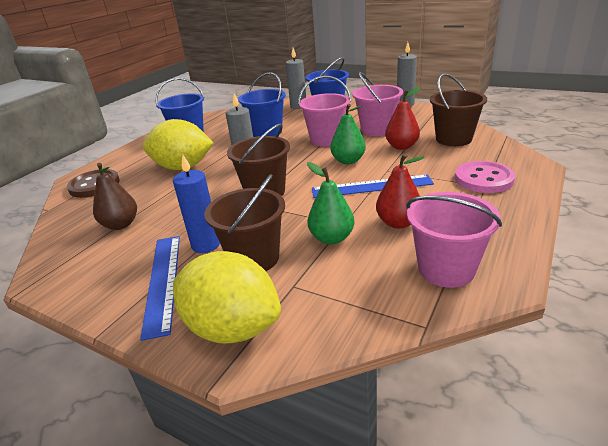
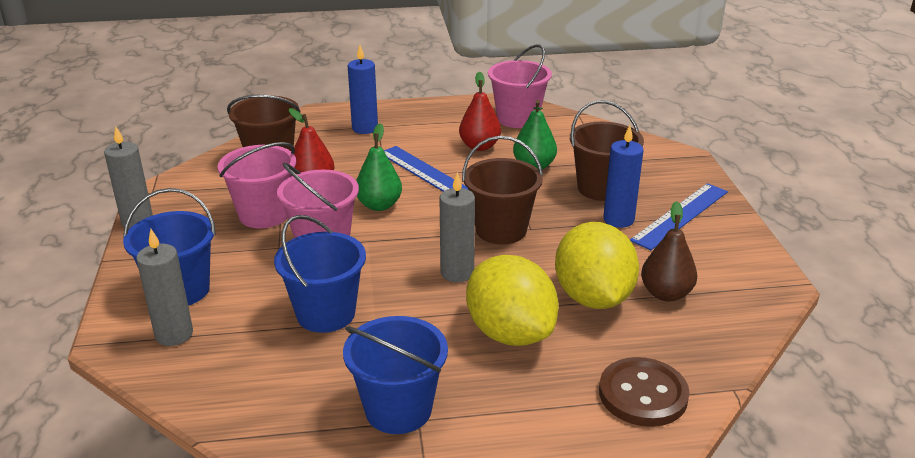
camera: 130 degrees left, 0 degrees up
(232, 327) = (668, 166): yellow lemon -> yellow lemon (593, 298)
(483, 179) = (365, 128): pink button -> blue candle

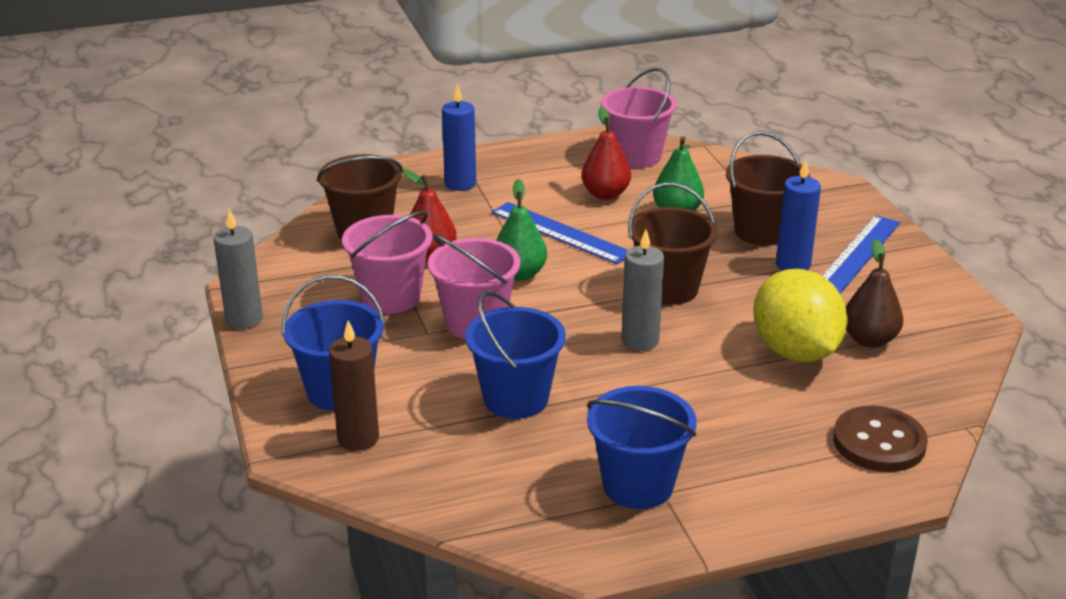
camera: 10 degrees left, 0 degrees up
(174, 334) = (358, 438): grey candle -> brown candle
(510, 333) = (722, 397): yellow lemon -> none

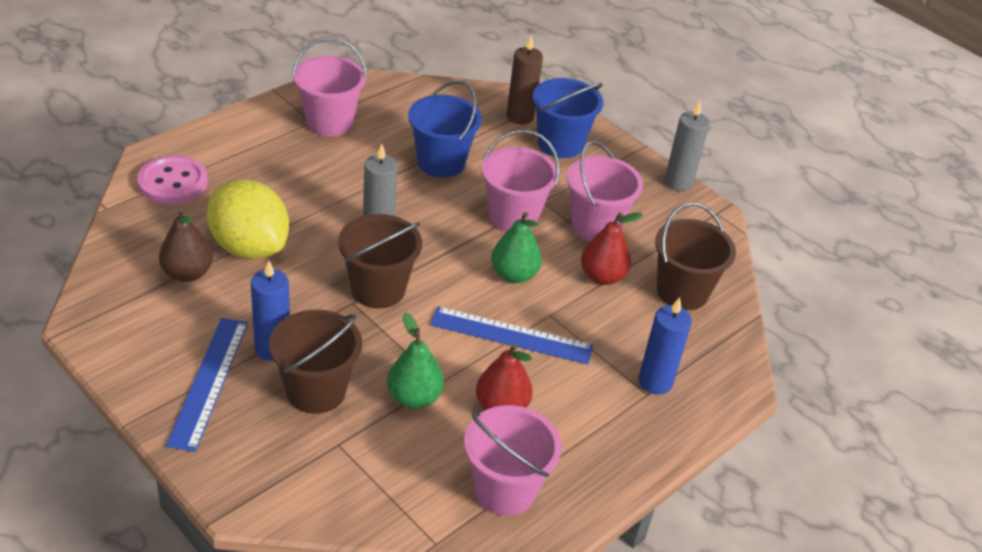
camera: 150 degrees right, 10 degrees up
(638, 485) = (329, 122): blue bucket -> pink bucket
(879, 442) = (173, 182): brown button -> pink button

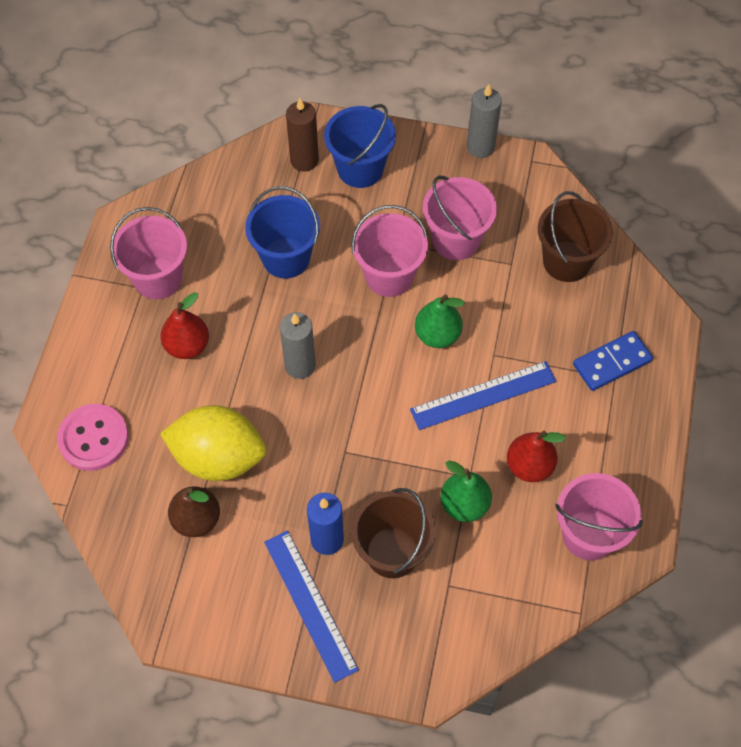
camera: 30 degrees left, 20 degrees up
(378, 289) = (352, 425): brown bucket -> none
(602, 276) = (501, 289): red pear -> red pear (187, 346)
(655, 382) = (612, 363): blue candle -> blue domino

